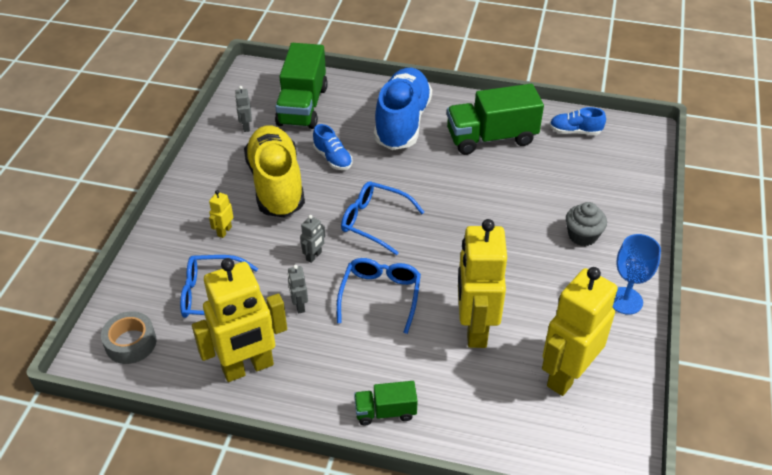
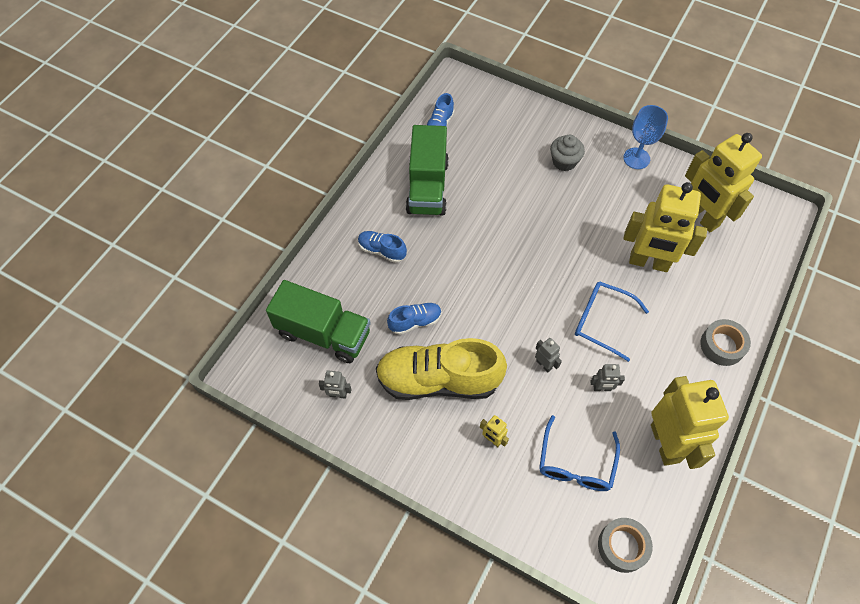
camera: 75 degrees left, 15 degrees up
(374, 221) = (511, 306): blue glasses -> none
(385, 411) = (722, 345): green truck -> grey tape
(402, 122) = (382, 250): blue shoe -> blue shoe, size x0.46

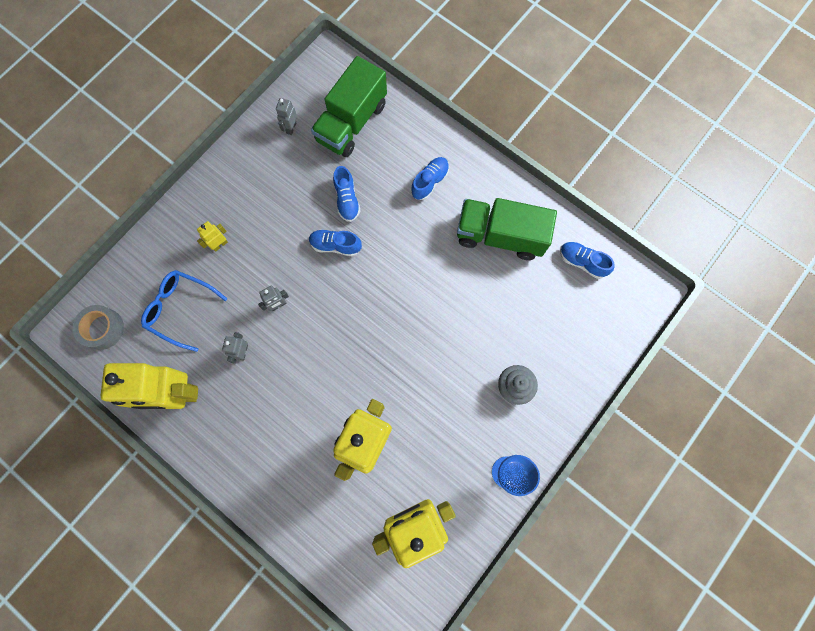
camera: 100 degrees right, 15 degrees up
(438, 380) = (285, 210): yellow shoe -> none
(468, 323) = (335, 245): none -> blue shoe
(601, 321) = (310, 371): blue glasses -> none
(722, 345) = (257, 485): grey tape -> none

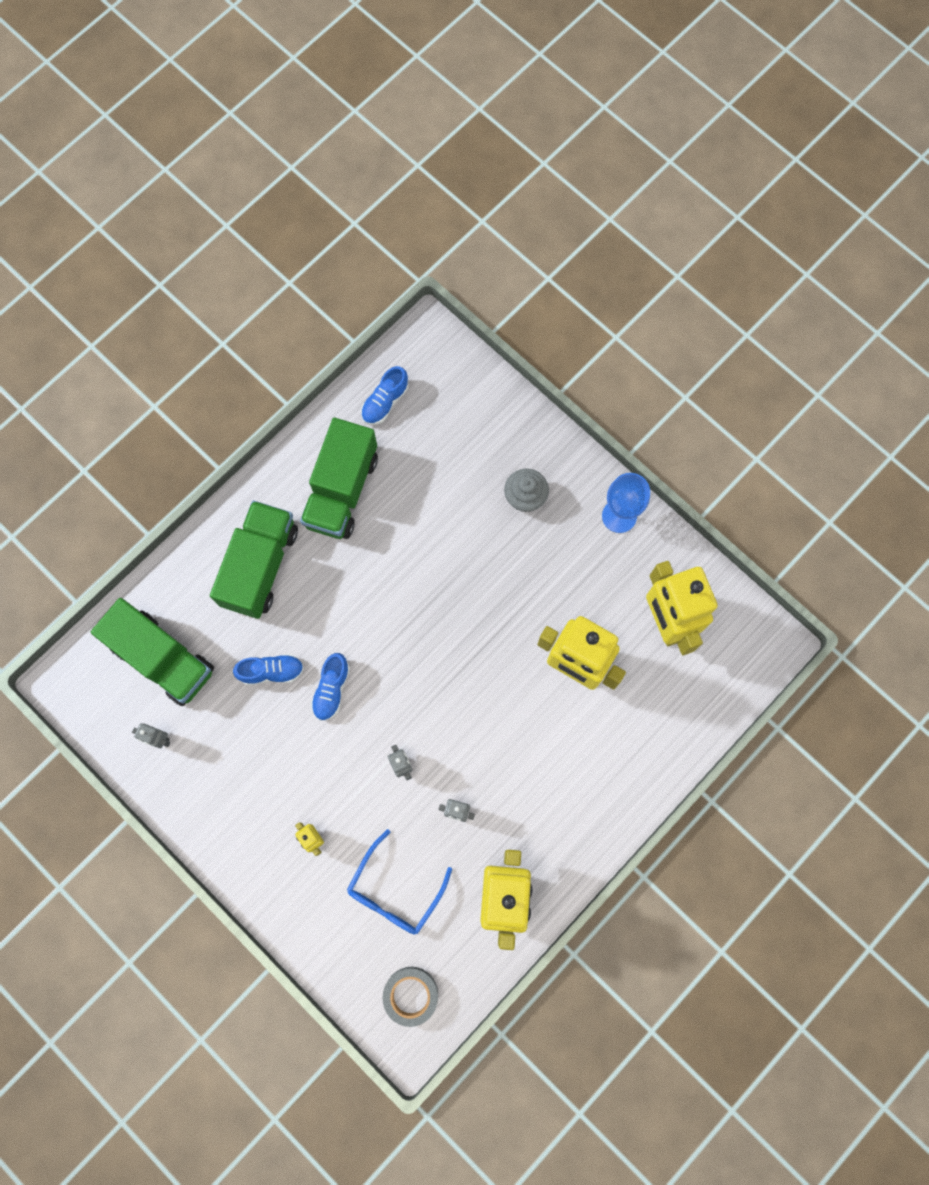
camera: 85 degrees left, 0 degrees up
(430, 182) = (260, 566): blue shoe -> green truck

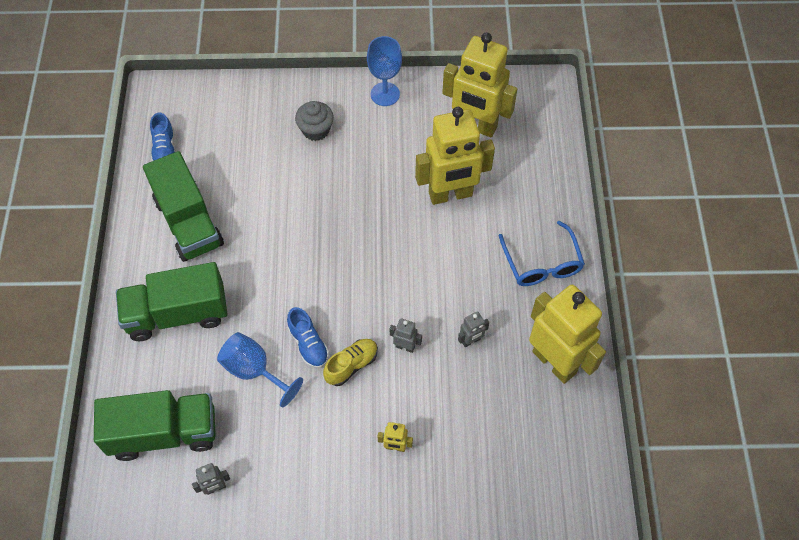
camera: 45 degrees left, 15 degrees down
(260, 566) = (177, 314): green truck -> green truck turned 75 degrees counterclockwise
(271, 671) = (254, 370): blue shoe -> blue goblet
(346, 740) = (351, 365): none -> yellow shoe
(394, 891) = (485, 426): blue glasses -> blue glasses (542, 264)
(411, 995) = (566, 480): grey tape -> none

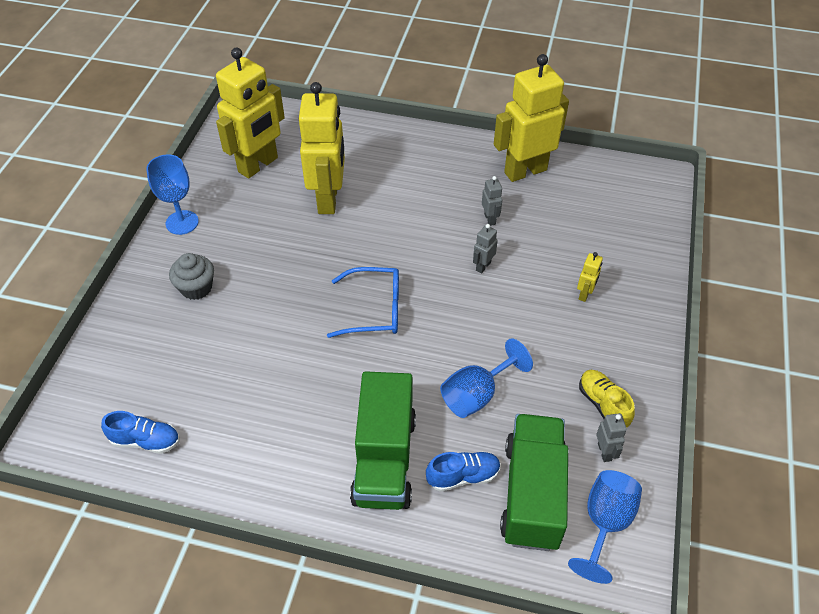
camera: 75 degrees left, 10 degrees down
(146, 496) = (605, 523): none -> blue goblet
(189, 222) = (264, 430): green truck -> none
(308, 344) = (459, 341): blue shoe -> blue shoe (463, 476)
(351, 365) = (492, 311): yellow shoe -> yellow shoe (603, 404)
(542, 264) = (427, 156): blue glasses -> blue glasses (375, 310)

